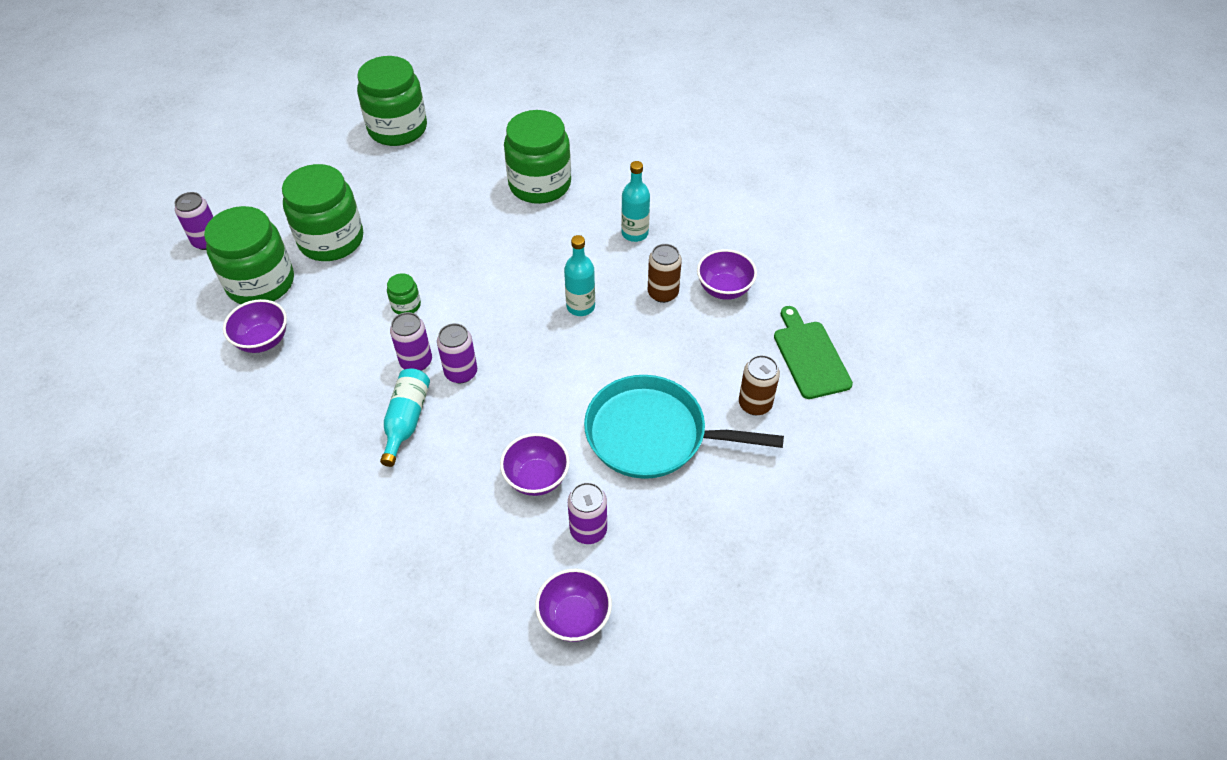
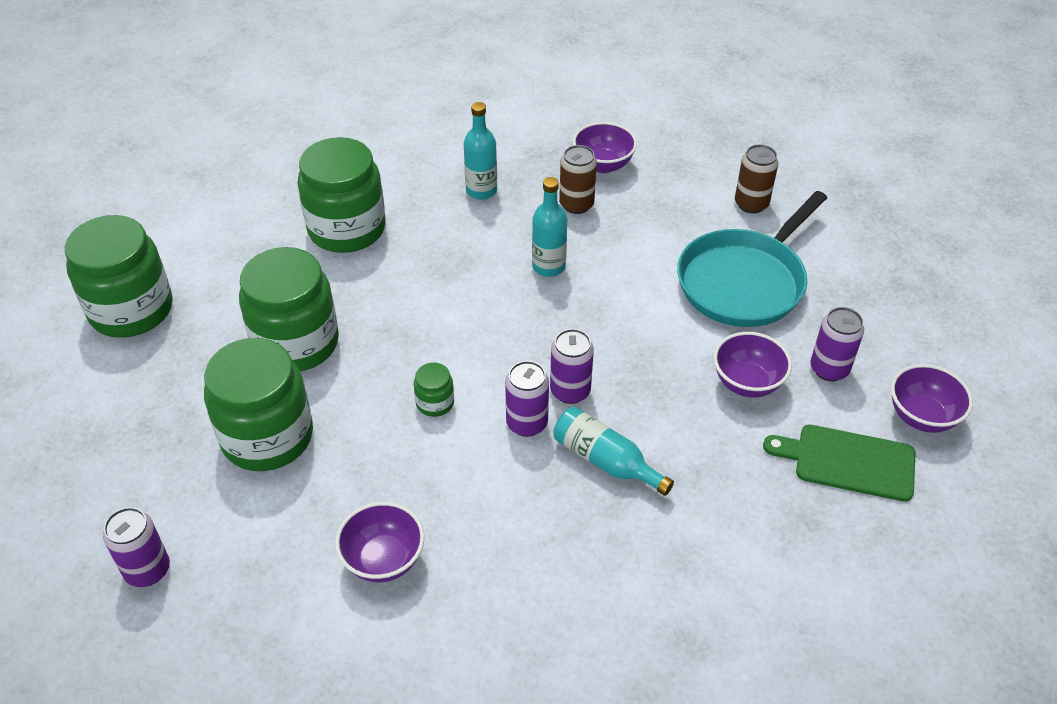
camera: 60 degrees left, 5 degrees down
(260, 283) = (280, 532): green jar -> green jar (296, 343)
(810, 356) = (720, 150): green cutting board -> green cutting board (848, 462)

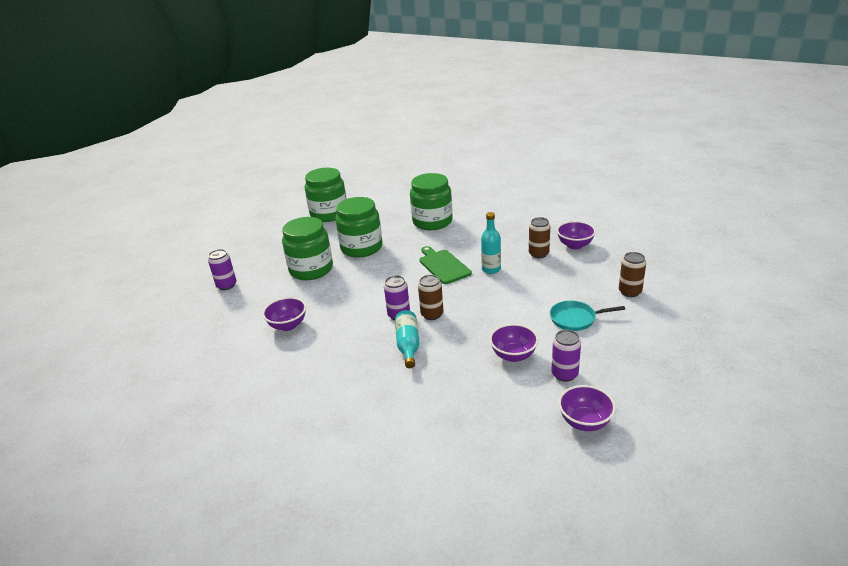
camera: 50 degrees right, 15 degrees down
(435, 403) = (377, 290): green jar -> none
(481, 191) = (504, 232): turquoise bottle -> none
(570, 391) = (432, 314): purple can -> brown can
(744, 282) = (575, 319): turquoise pan -> turquoise pan, size x0.55
(848, 462) = (514, 414): green cutting board -> green cutting board (443, 266)

